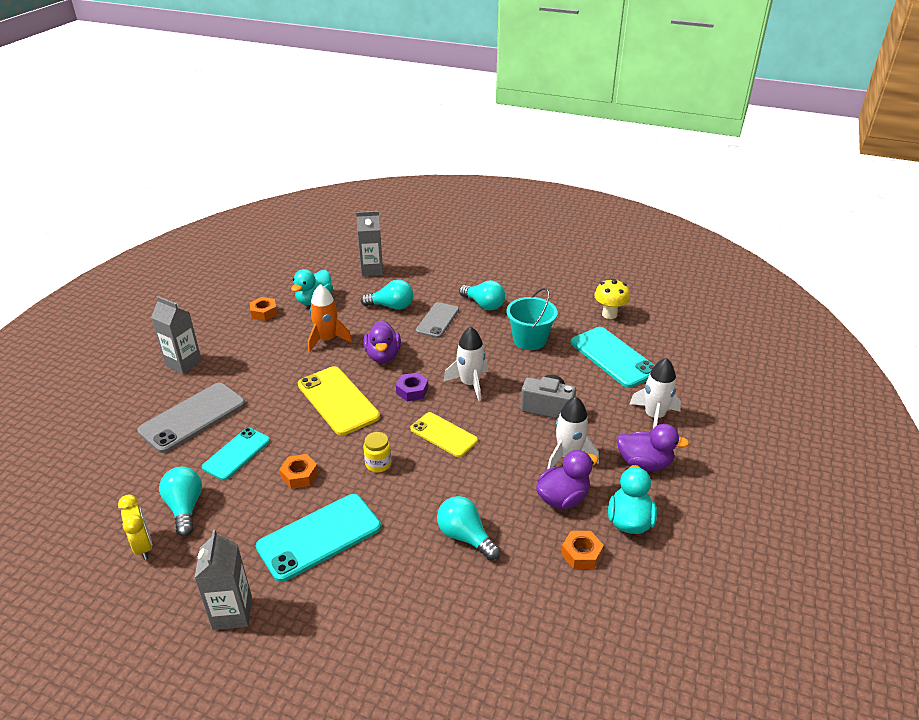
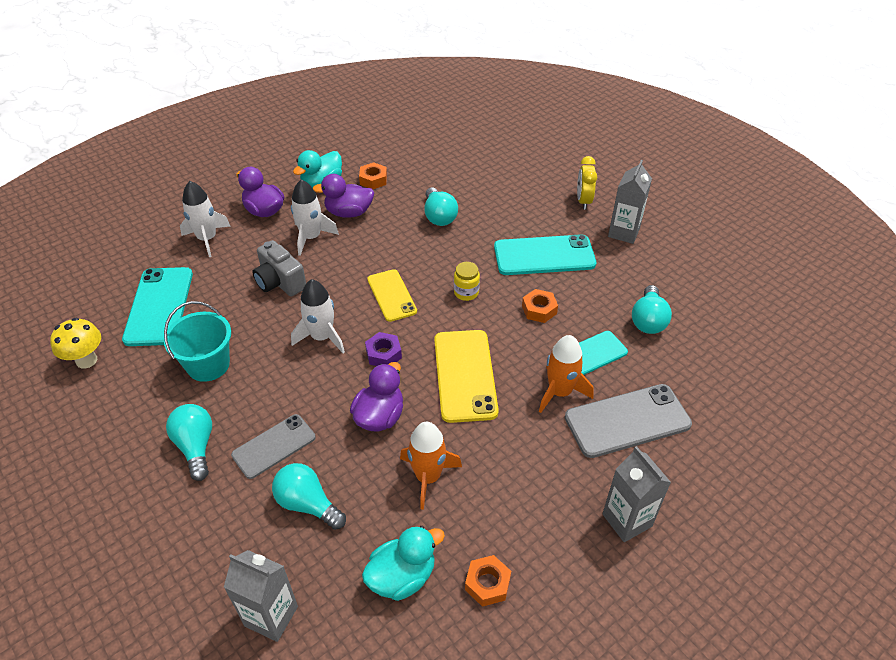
camera: 150 degrees left, 10 degrees up
(143, 546) = (686, 301): yellow clock -> yellow clock (583, 201)
(254, 417) = (560, 392): none -> orange rocket

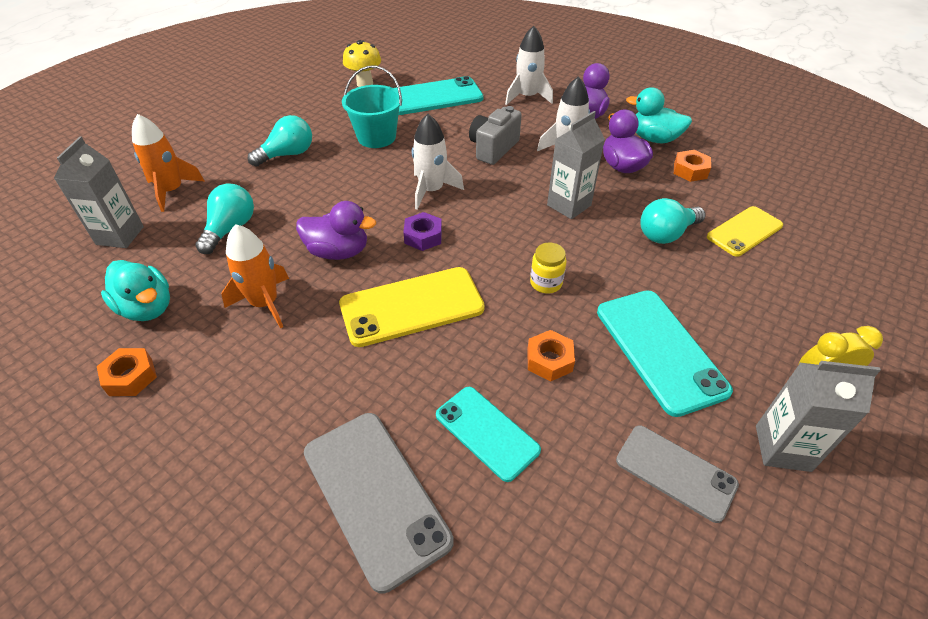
camera: 75 degrees right, 0 degrees up
(274, 446) = (292, 194): grey phone -> grey phone (675, 472)
(391, 295) = (511, 224): yellow phone -> yellow phone (744, 231)
(560, 392) = (409, 405): orange rocket -> orange rocket (172, 191)
(627, 520) = (206, 512): grey carton -> grey carton (569, 205)
(648, 320) = (590, 506): turquoise light bulb -> none

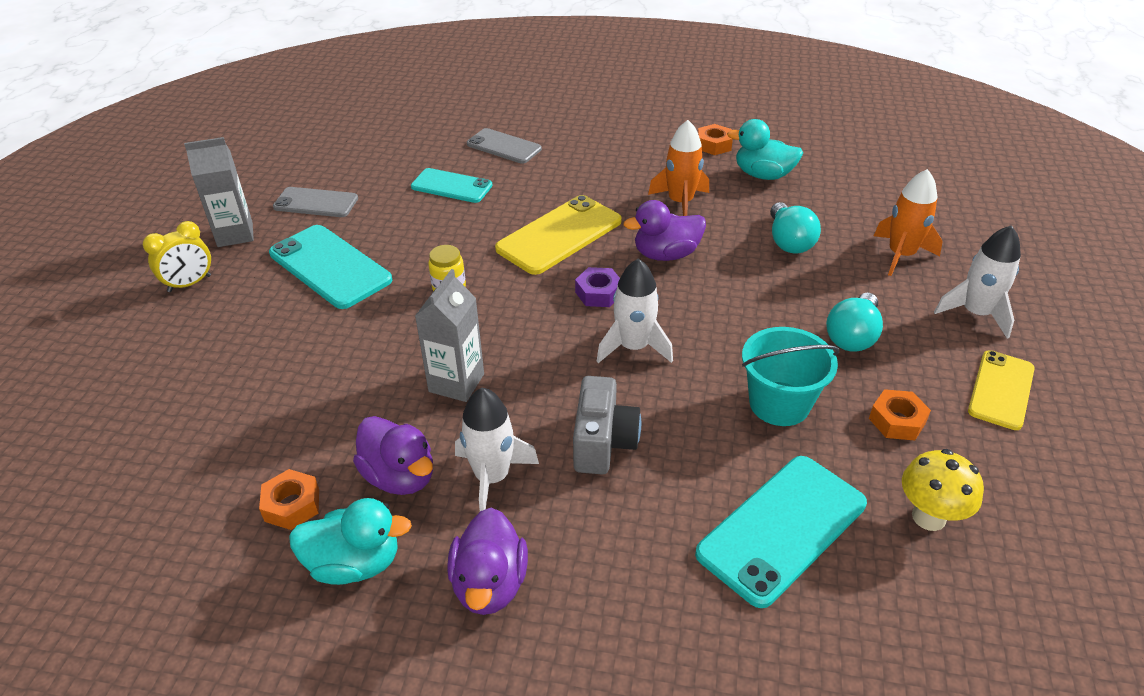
camera: 155 degrees right, 5 degrees down
(120, 235) = (872, 207): grey carton -> none
(375, 495) = (504, 146): grey phone -> grey phone, size x0.65
(527, 97) = (621, 600): white rocket -> white rocket (976, 313)
(549, 360) = (423, 234): orange nut -> orange nut (897, 421)
(666, 234) = (327, 382): turquoise light bulb -> none
(744, 231) = (225, 418): yellow phone -> yellow phone (1001, 390)

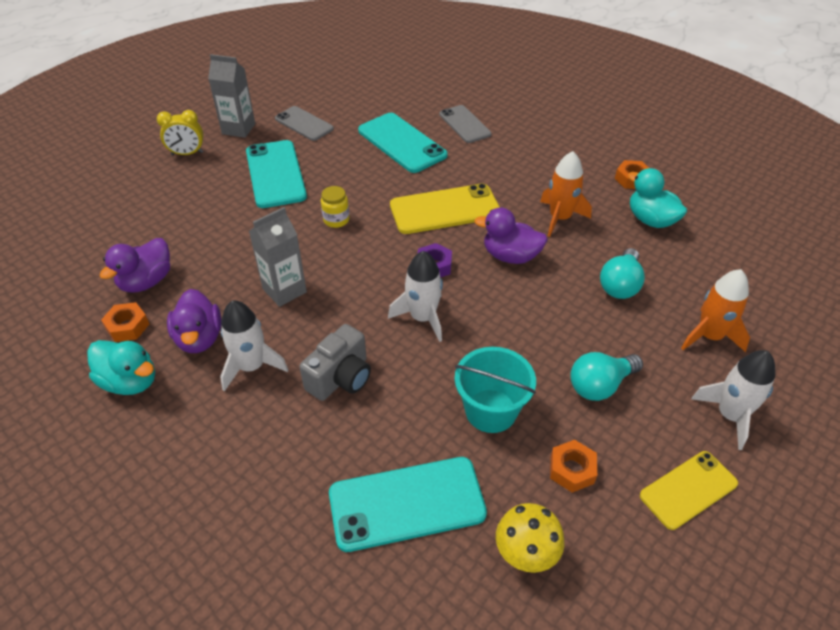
camera: 30 degrees right, 5 degrees up
(451, 186) = (401, 143): turquoise phone -> turquoise phone, size x1.54
(489, 584) = (191, 436): purple duck -> purple duck (146, 281)

